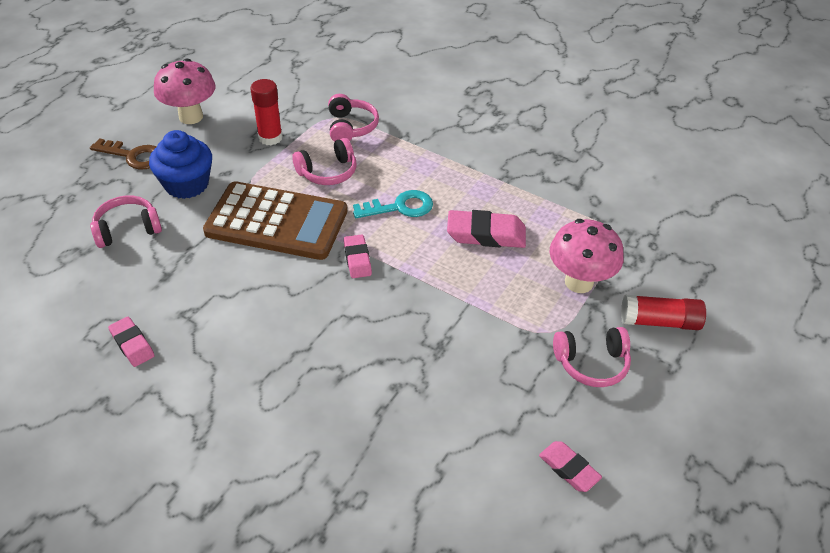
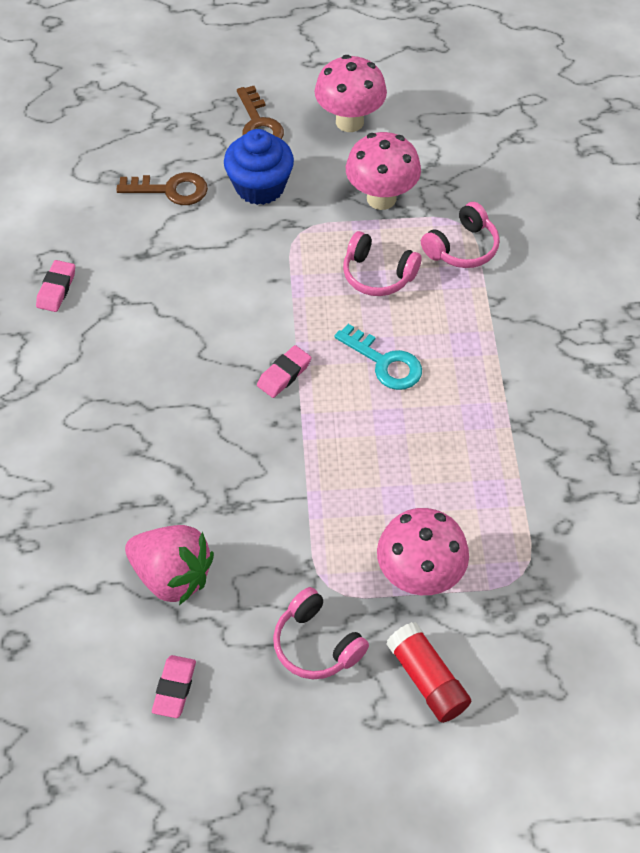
camera: 55 degrees right, 10 degrees up
(127, 229) = (170, 190): pink headphones -> brown key
(270, 138) = (381, 198): red glue stick -> pink mushroom
(276, 222) = (275, 283): brown calculator -> none
(469, 416) = (172, 576): none -> pink strawberry
(486, 234) = (414, 456): pink eraser -> none

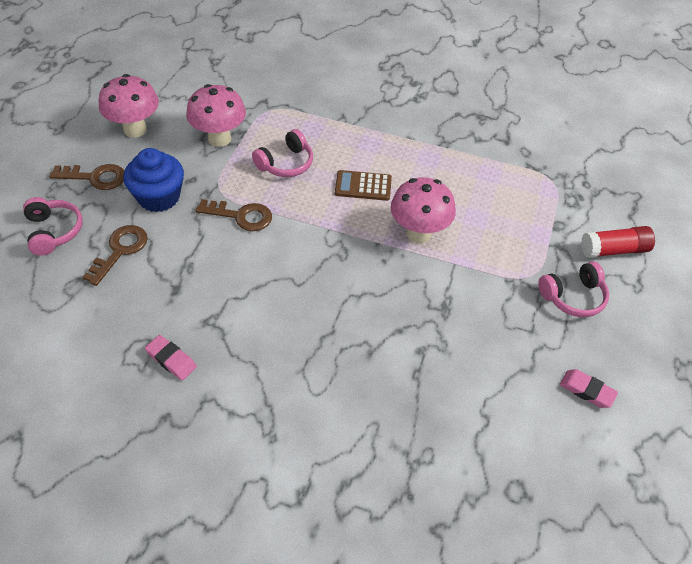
camera: 70 degrees left, 5 degrees down
(172, 576) = (491, 363): pink strawberry -> none
(271, 267) = (241, 216): none -> brown key
(284, 374) = (344, 241): pink eraser -> none
(385, 363) = (363, 186): turquoise key -> brown calculator
(419, 576) = (538, 228): pink mushroom -> pink mushroom (418, 233)
(462, 247) = (290, 117): pink headphones -> pink headphones (54, 231)

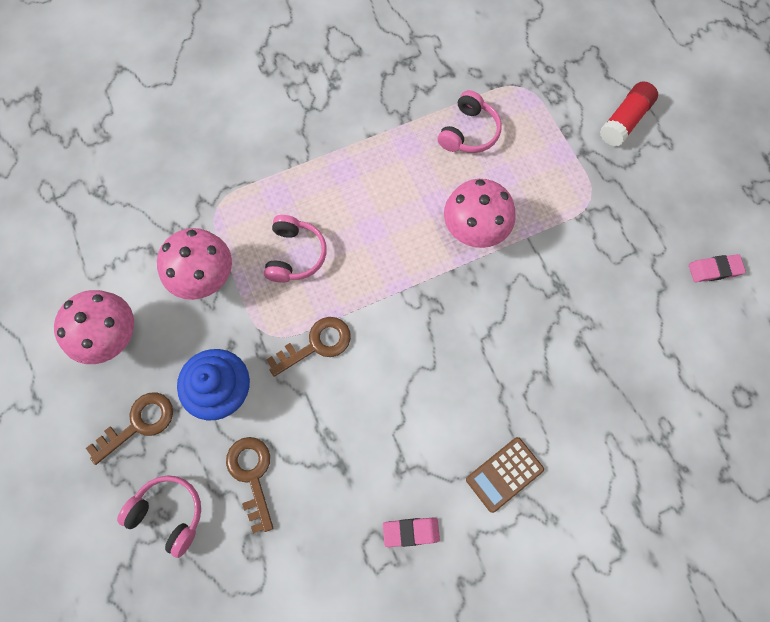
camera: 40 degrees left, 20 degrees up
(363, 186) = (384, 222): brown calculator -> brown calculator (504, 474)
(573, 297) = (635, 192): pink headphones -> pink headphones (469, 132)

